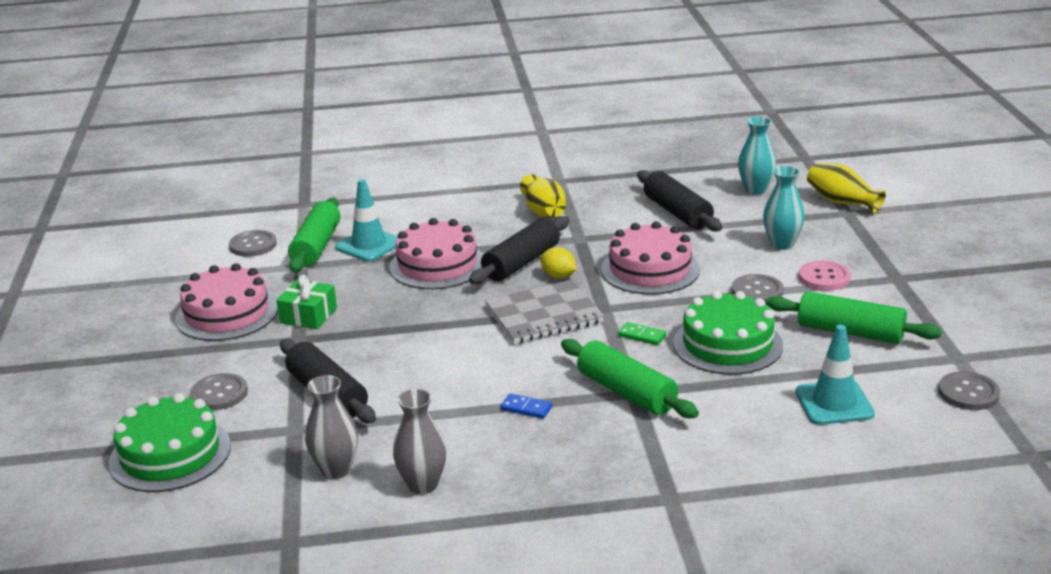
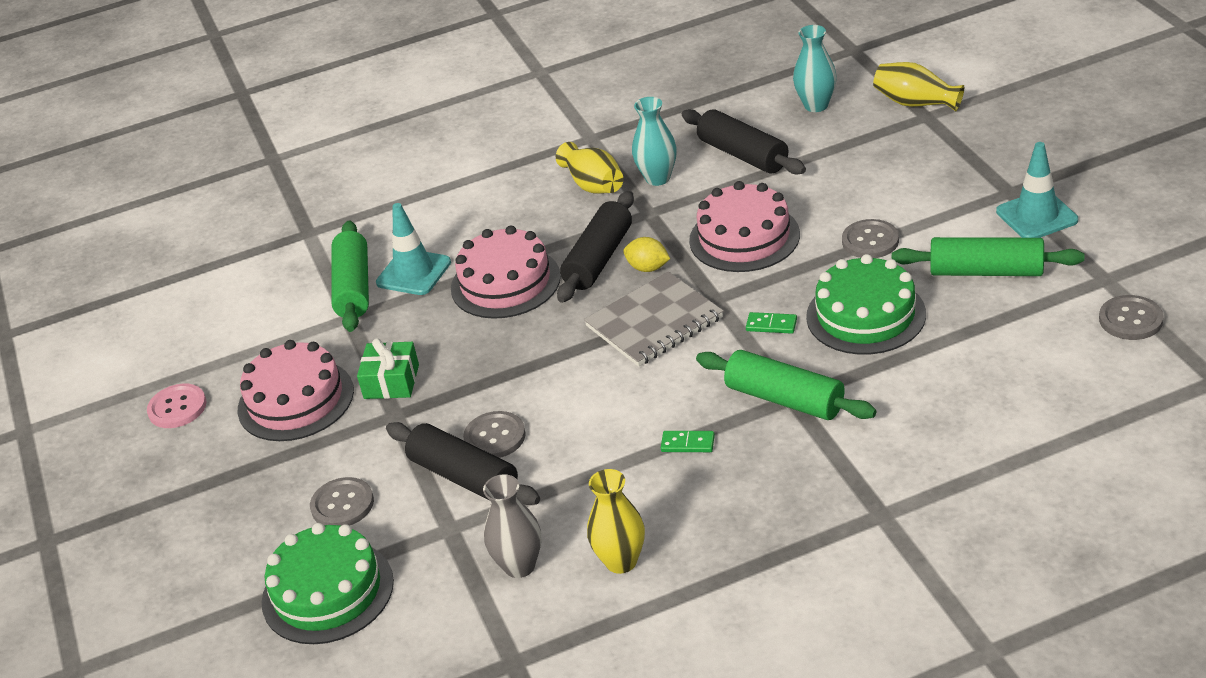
camera: 10 degrees left, 10 degrees up
(253, 245) = (277, 302): grey button -> grey button (495, 437)
(423, 485) = (621, 561): grey vase -> yellow vase
(526, 408) = (687, 444): blue domino -> green domino
(782, 244) = (873, 173): turquoise vase -> turquoise vase (658, 178)
(824, 277) = (934, 207): pink button -> pink button (177, 408)
(834, 403) = (1002, 363): turquoise traffic cone -> turquoise traffic cone (1036, 216)

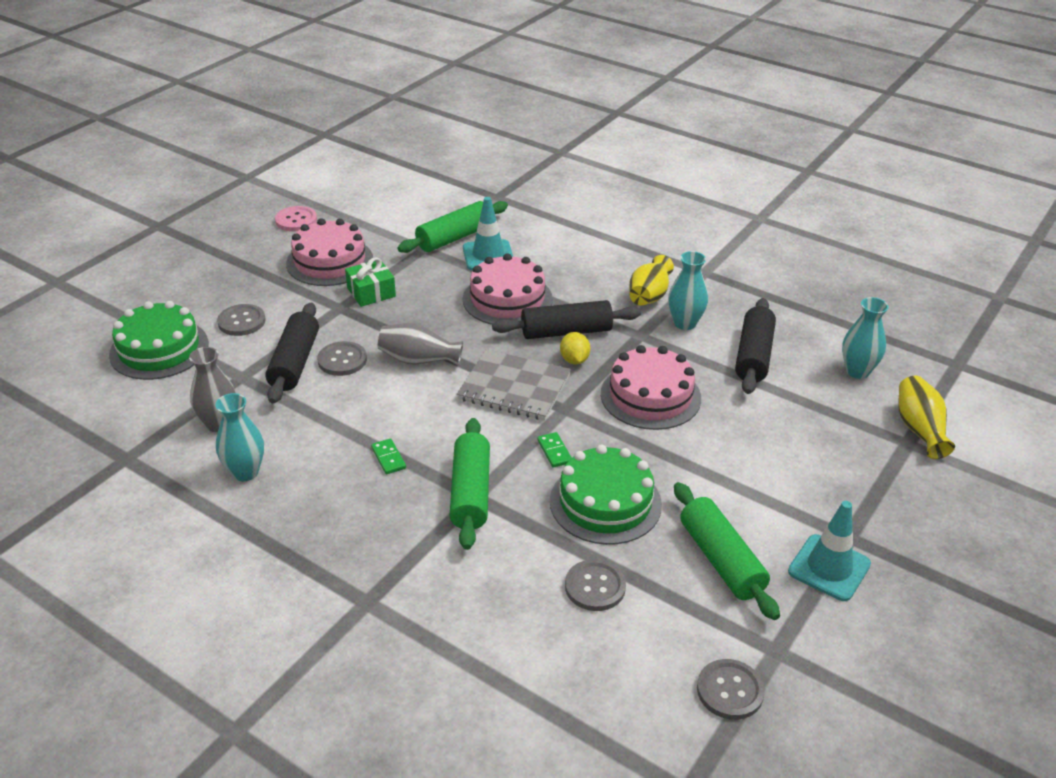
camera: 50 degrees right, 0 degrees up
(548, 378) = (418, 360): none -> grey vase
(621, 561) = (245, 472): yellow vase -> turquoise vase
(870, 241) = (704, 470): grey button -> grey button (595, 587)

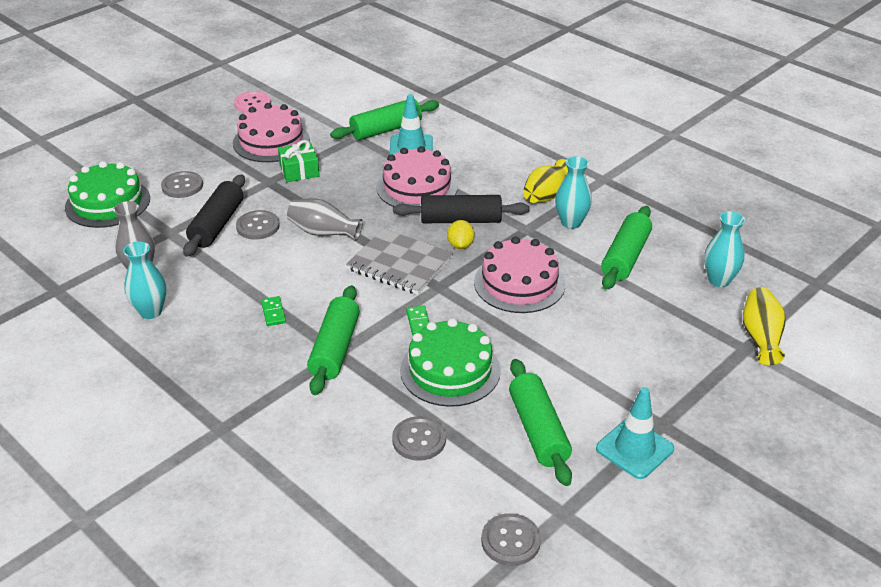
camera: 10 degrees right, 0 degrees up
(753, 356) = (625, 257): black rolling pin -> green rolling pin

